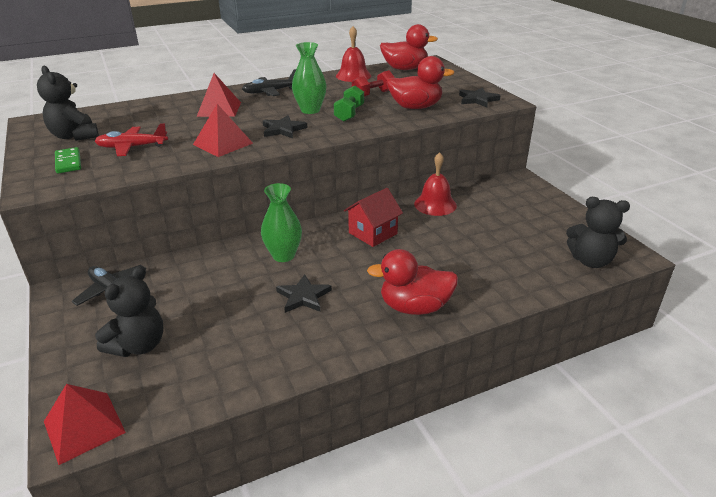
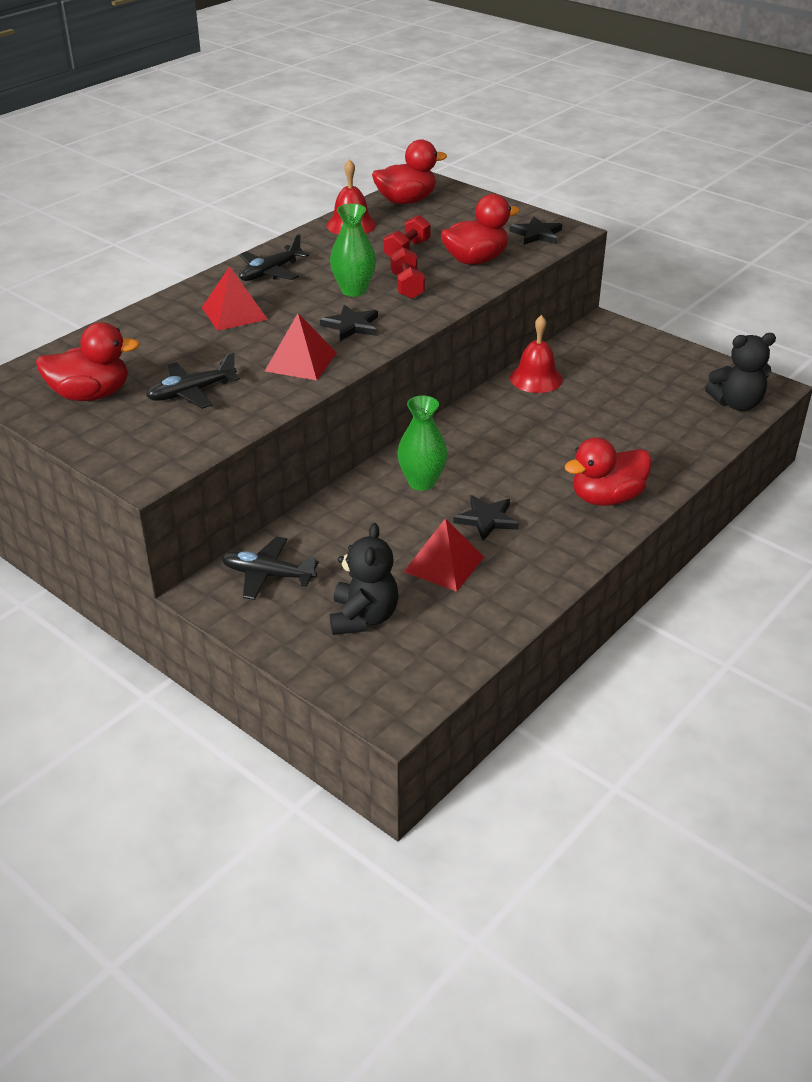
camera: 25 degrees left, 5 degrees up
(68, 162) = (137, 431): green domino -> none
(74, 136) = (91, 395): black teddy bear -> red duck
(84, 427) = (394, 701): red pyramid -> red pyramid (444, 564)
(132, 147) = (191, 392): red plane -> black plane
(349, 114) = (407, 286): green dumbbell -> red dumbbell
(373, 233) = (497, 430): red house -> none

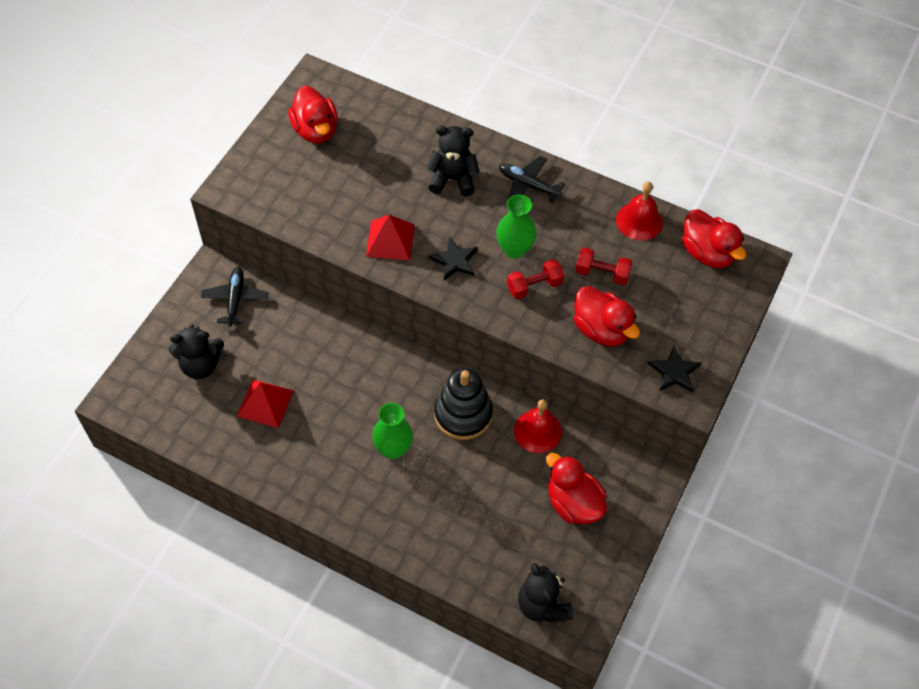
camera: 75 degrees right, 20 degrees up
(191, 392) = (331, 185): black plane -> none
(234, 313) = (452, 179): red pyramid -> black teddy bear
(422, 482) = (362, 371): green vase -> green vase (393, 449)
(486, 519) = (323, 423): black star -> none
(503, 420) = (463, 414): none -> black stacking toy
(606, 498) = (369, 505): red duck -> red duck (573, 503)

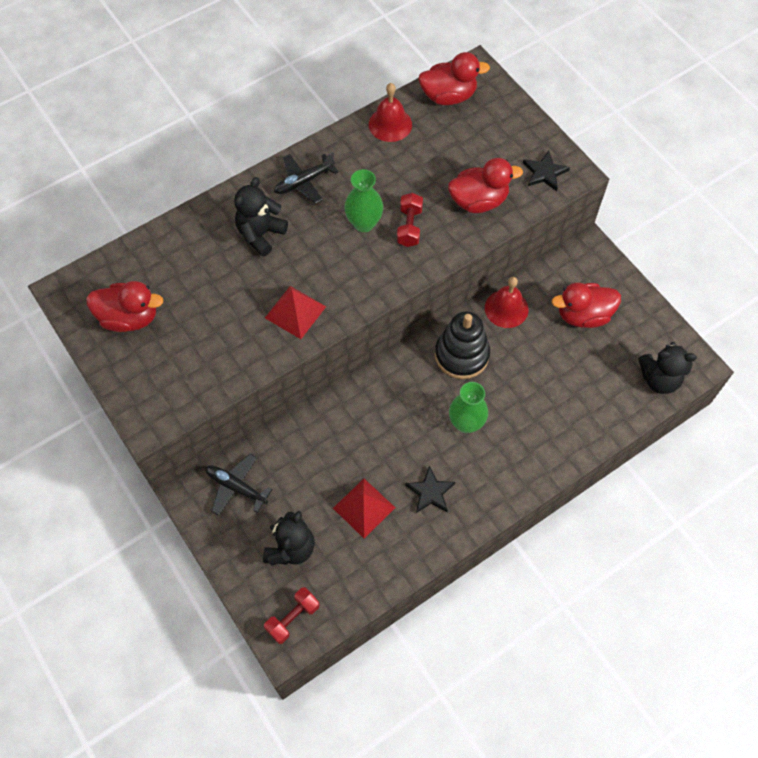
camera: 60 degrees left, 5 degrees up
(454, 261) = (348, 272): black star -> black star (430, 492)
(602, 273) = (425, 174): red dumbbell -> red dumbbell (293, 618)

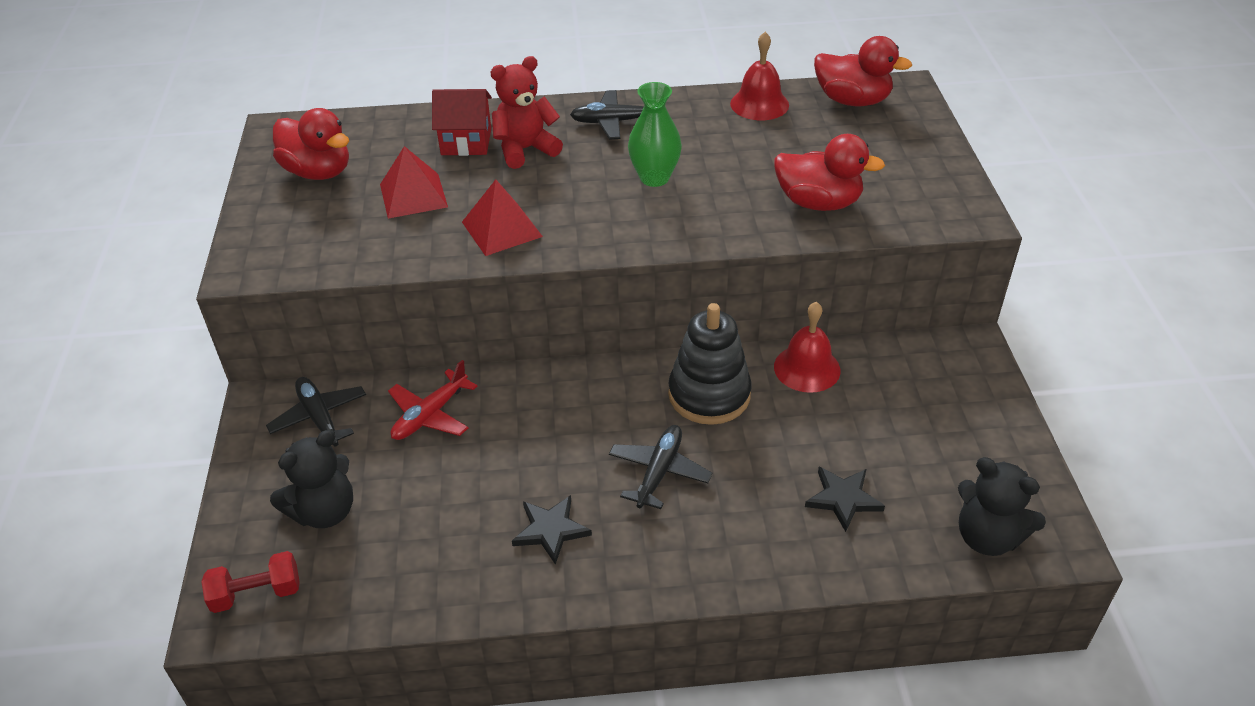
camera: 30 degrees right, 20 degrees down
(214, 244) = (466, 142): none -> red house
(260, 234) = (525, 150): black teddy bear -> red teddy bear
(304, 451) = (430, 415): none -> red plane
(364, 508) = (450, 509): red pyramid -> red pyramid (413, 195)
(409, 227) = (708, 198): red dumbbell -> none
(466, 423) = (659, 472): green vase -> black plane
(544, 172) = (930, 203): black star -> black star (843, 499)
(583, 315) = (914, 416): red duck -> none

